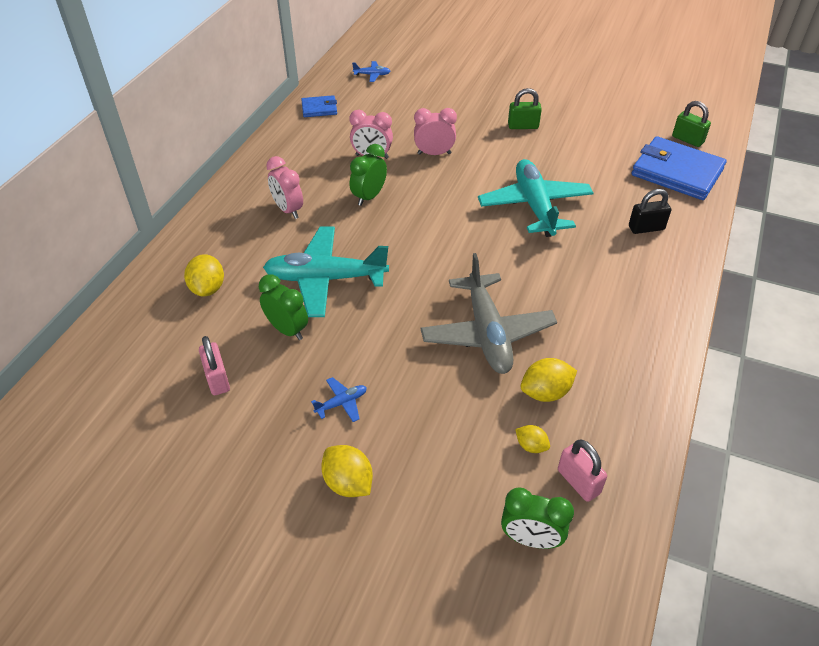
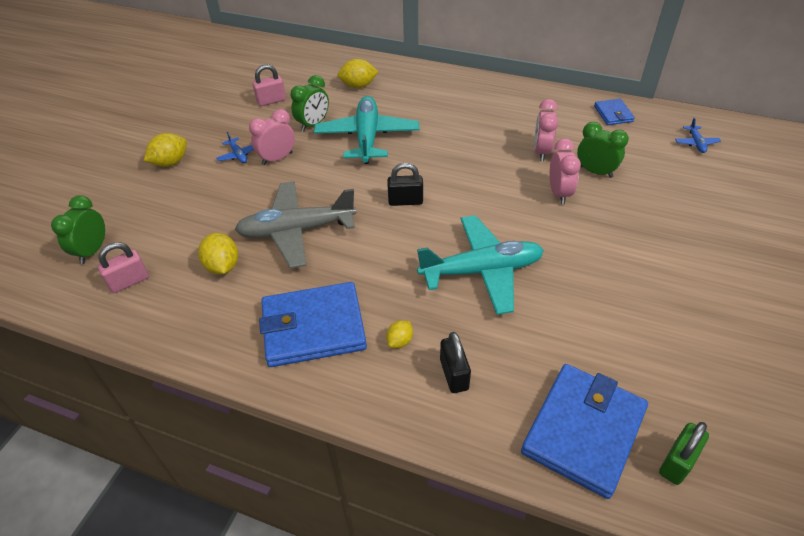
camera: 90 degrees right, 0 degrees up
(288, 210) = (452, 111): pink clock -> pink clock (277, 158)
(369, 197) = (477, 154): green clock -> green clock (595, 172)
(441, 250) = (405, 201): none -> black padlock
(523, 126) = (640, 267): green padlock -> none
(531, 446) = (171, 254): yellow lemon -> yellow lemon (400, 341)
(616, 312) = (313, 327): none -> blue wallet

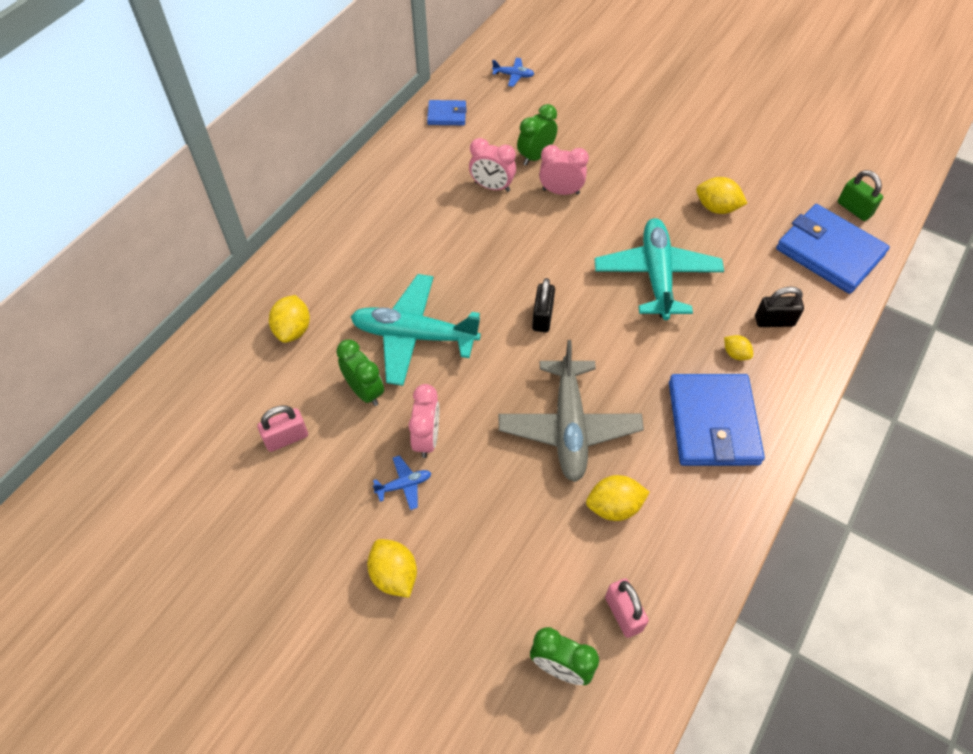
camera: 80 degrees left, 10 degrees up
(271, 101) = (286, 438): pink padlock -> pink padlock turned 75 degrees clockwise
(277, 158) = (427, 438): pink clock -> pink clock turned 150 degrees counterclockwise
(600, 313) = (716, 208): none -> yellow lemon

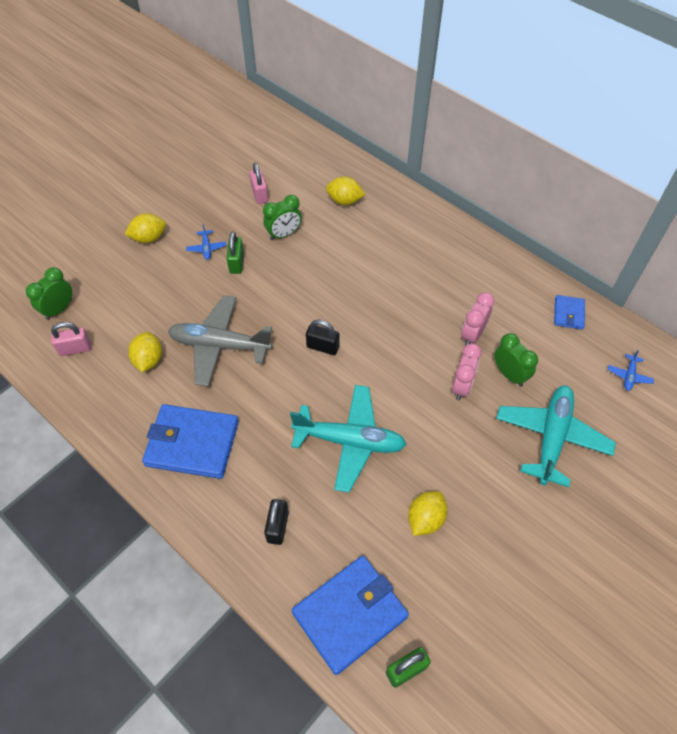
camera: 100 degrees right, 0 degrees up
(414, 336) = (324, 265): turquoise plane -> turquoise plane (551, 437)
(427, 438) = (237, 263): pink clock -> green padlock
(735, 354) = (251, 481): yellow lemon -> none

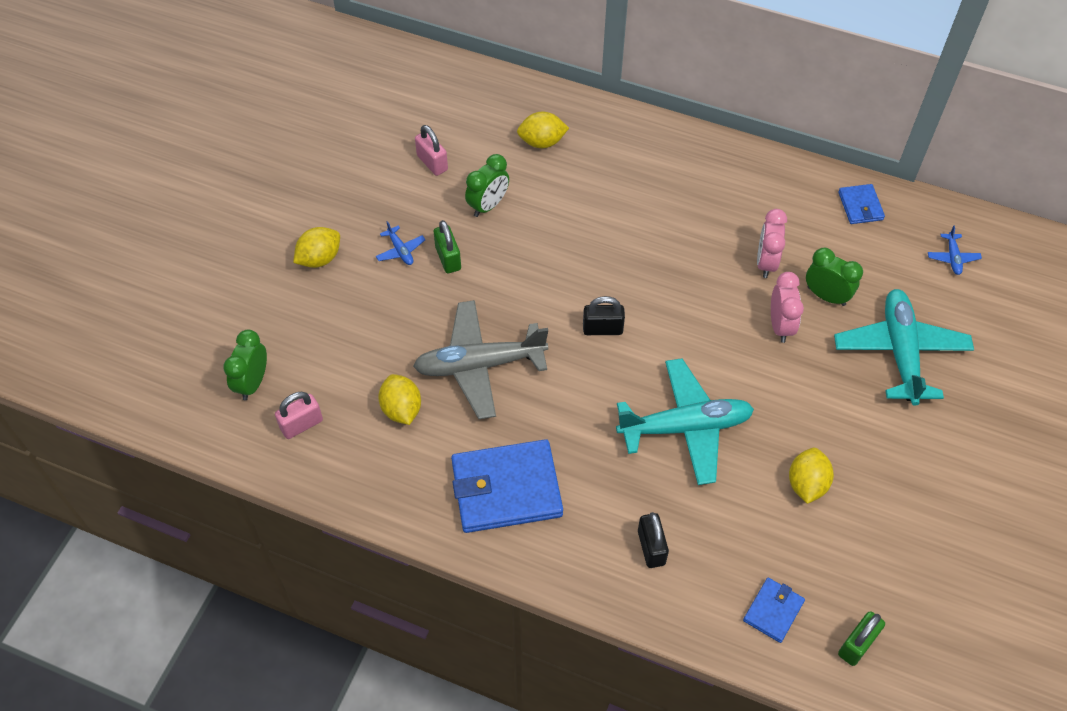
camera: 20 degrees left, 0 degrees up
(349, 614) = (773, 611): blue wallet -> blue wallet, size x0.49

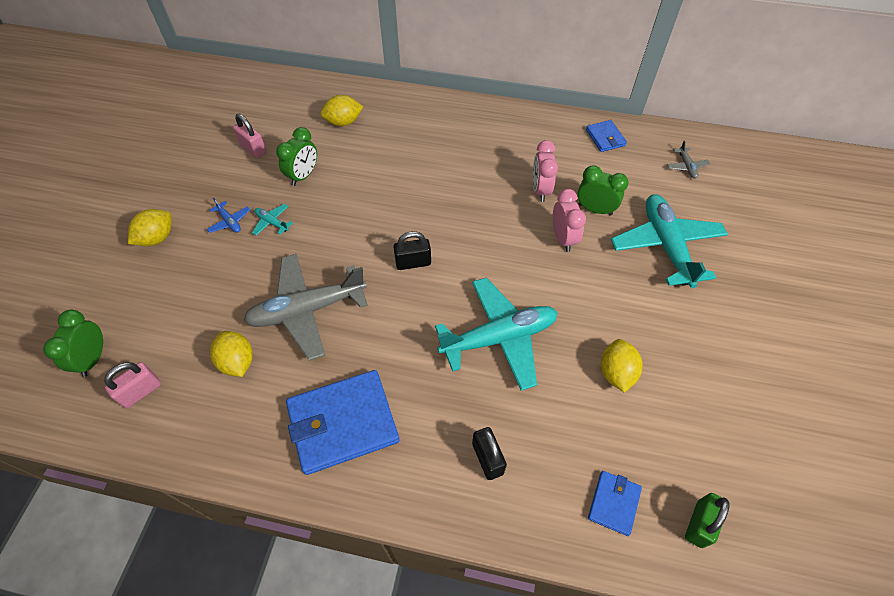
camera: 10 degrees left, 0 degrees up
(448, 258) = (272, 222): green padlock -> turquoise plane
(952, 258) = (686, 166): blue plane -> grey plane

